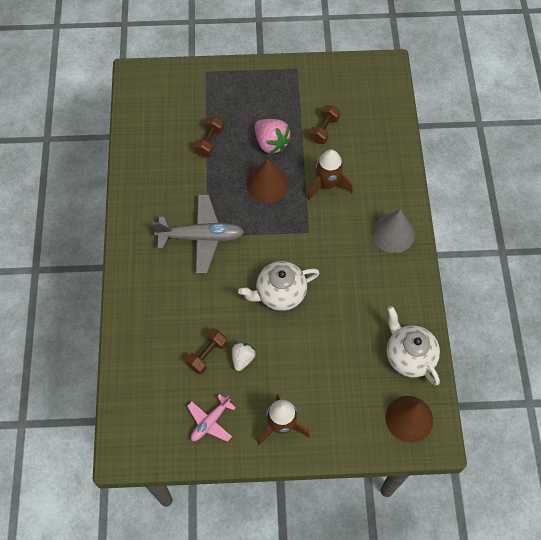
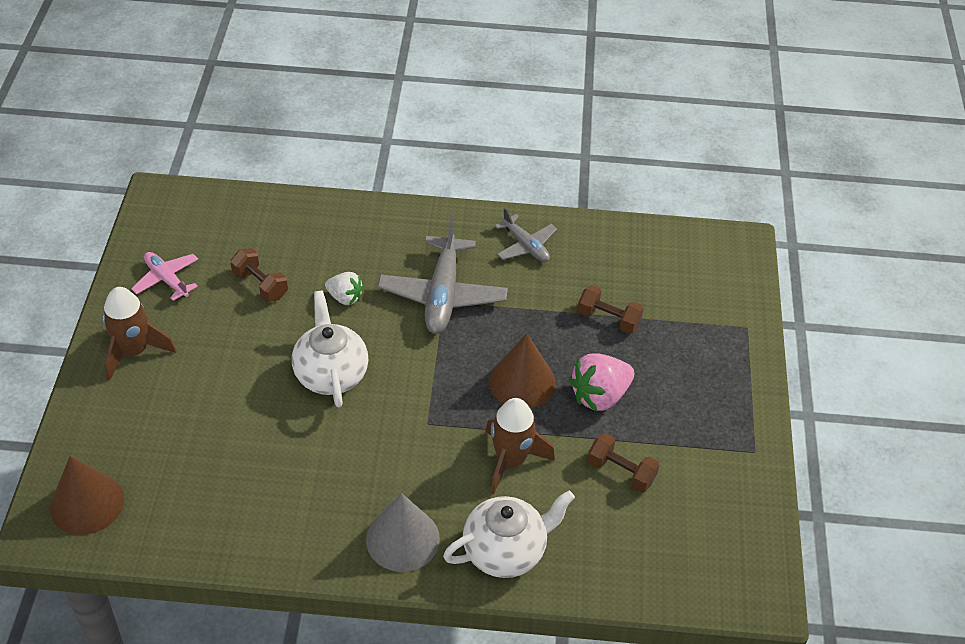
camera: 95 degrees right, 15 degrees down
(150, 193) = (525, 246): none -> grey plane
(242, 358) = (243, 321): white strawberry -> white strawberry (345, 297)
(409, 356) = (184, 521): white teapot -> white teapot (506, 551)

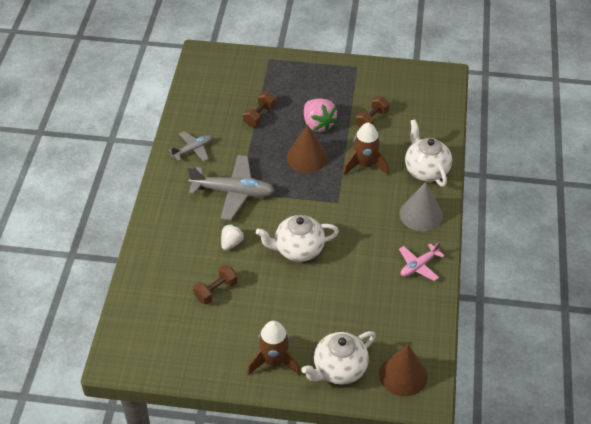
camera: 85 degrees left, 0 degrees up
(109, 424) = (339, 369): none -> white teapot
(167, 279) = (205, 348): pink plane -> pink plane (419, 266)

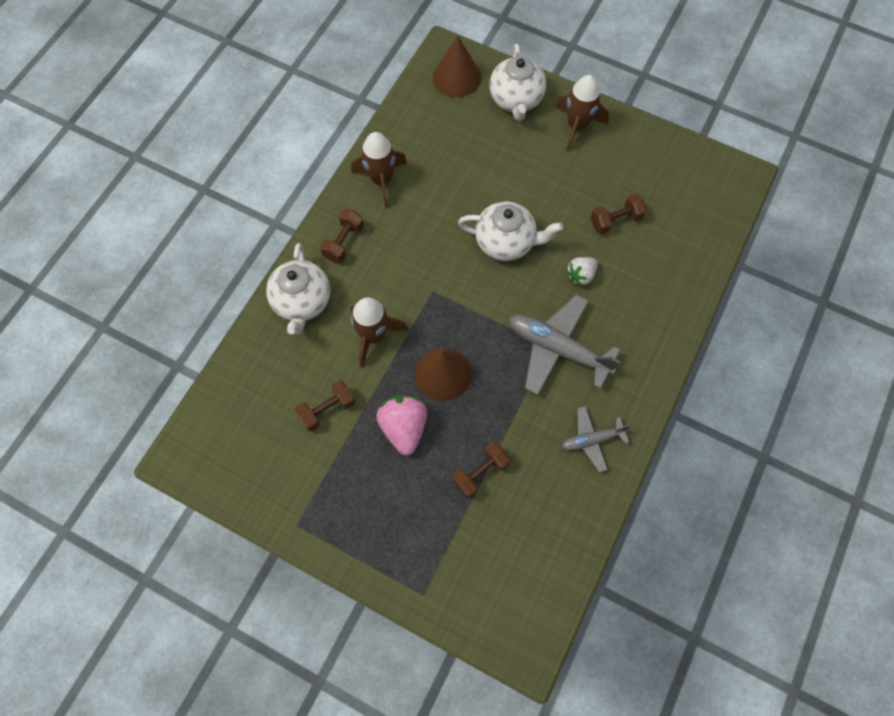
camera: 160 degrees left, 20 degrees up
(339, 369) = (516, 100): white teapot -> white teapot turned 105 degrees clockwise
(419, 266) = (381, 180): pink plane -> brown rocket
(421, 214) = (343, 242): grey cone -> brown dumbbell

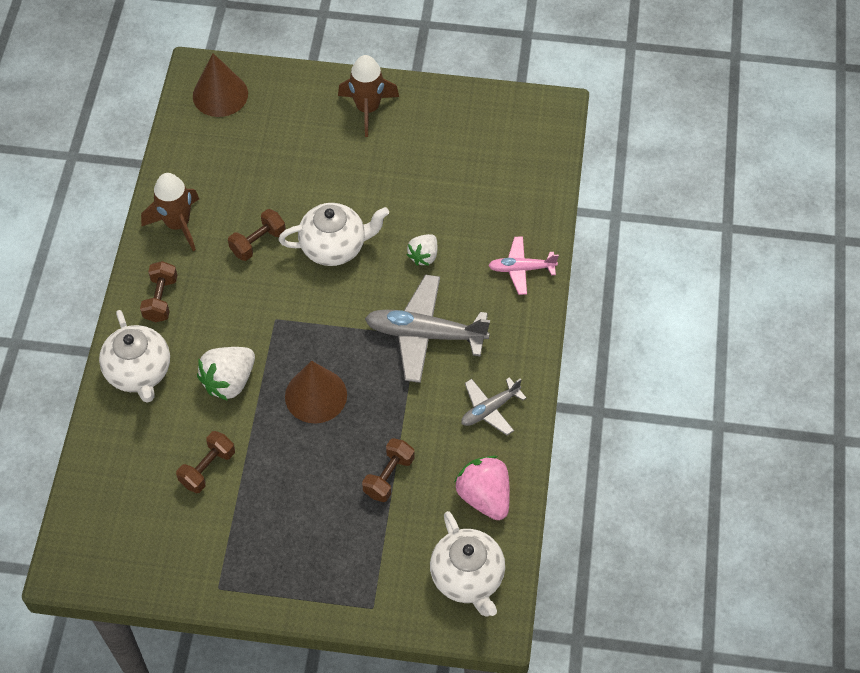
camera: 20 degrees left, 10 degrees down
(374, 335) = (229, 381): brown rocket -> white strawberry
(404, 427) = (294, 459): pink strawberry -> pink strawberry (484, 496)
(516, 100) = (293, 100): white teapot -> white teapot (467, 578)
(615, 220) = (440, 191): brown dumbbell -> brown dumbbell (258, 242)
(664, 315) = (521, 269): none -> pink plane

